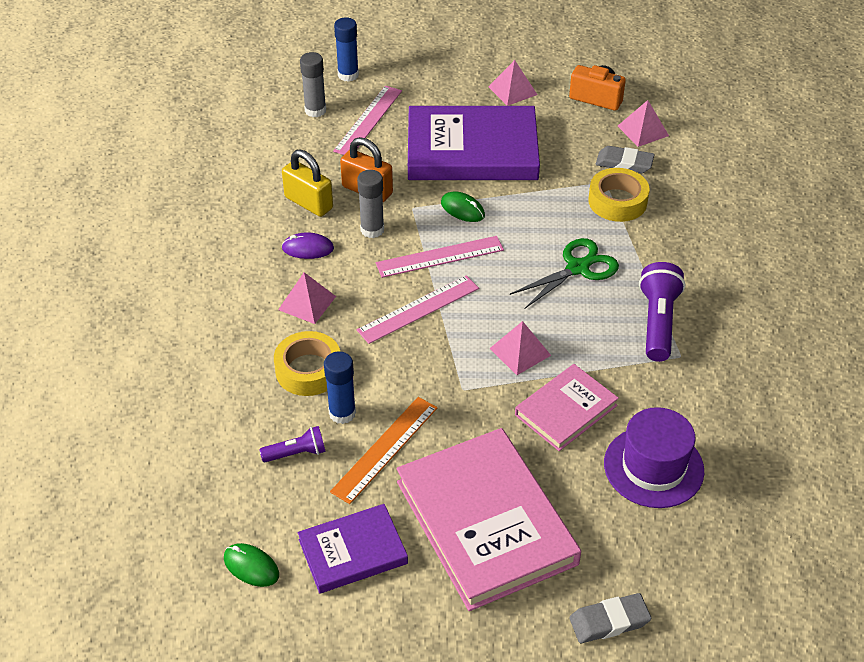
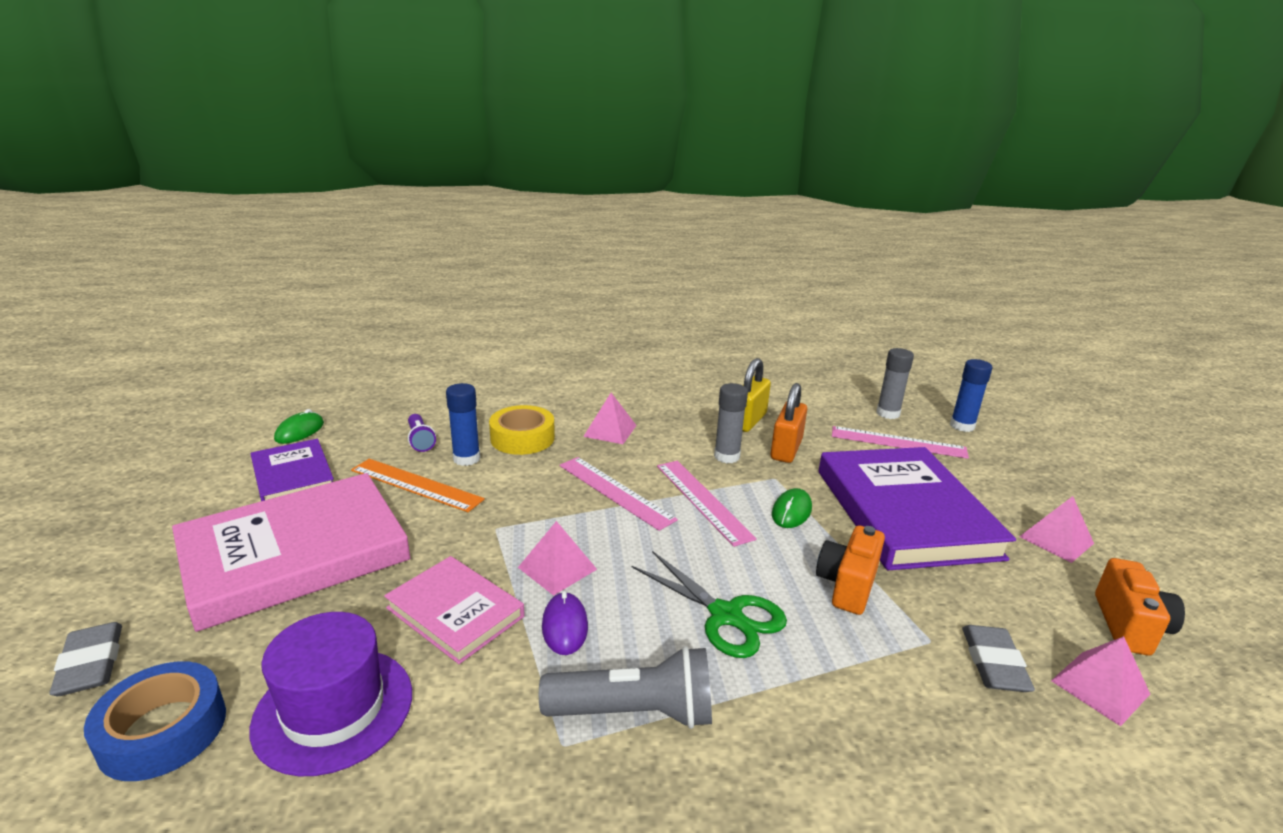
camera: 80 degrees right, 20 degrees down
(308, 248) = (684, 425): purple mouse -> purple mouse (564, 626)
(552, 203) = (847, 585): none -> orange camera
(617, 201) = (894, 656): yellow tape -> none
(658, 322) = (634, 712): purple flashlight -> grey flashlight
(670, 554) = (163, 730): none -> blue tape

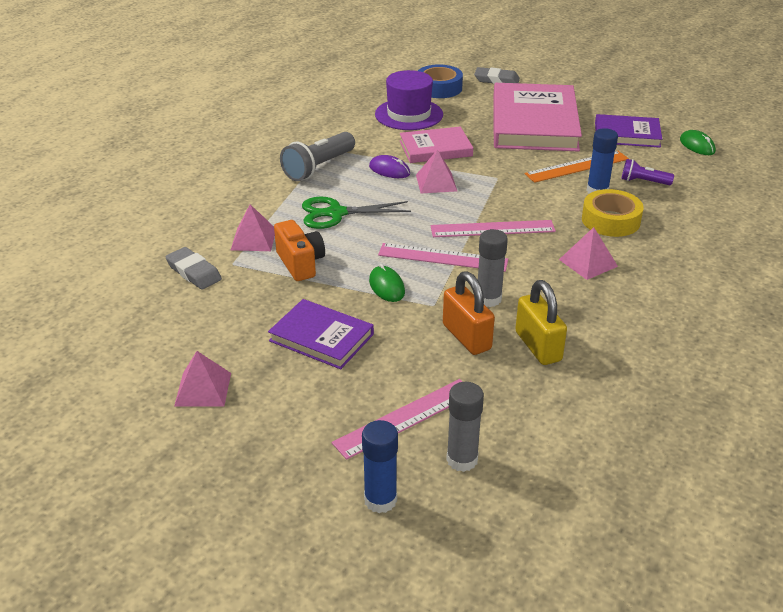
camera: 130 degrees right, 10 degrees up
(904, 513) = (321, 337): purple book -> purple book, size x0.55
(1100, 687) = (134, 293): pink pyramid -> pink pyramid (253, 239)
(1129, 626) = (128, 343): orange camera -> none

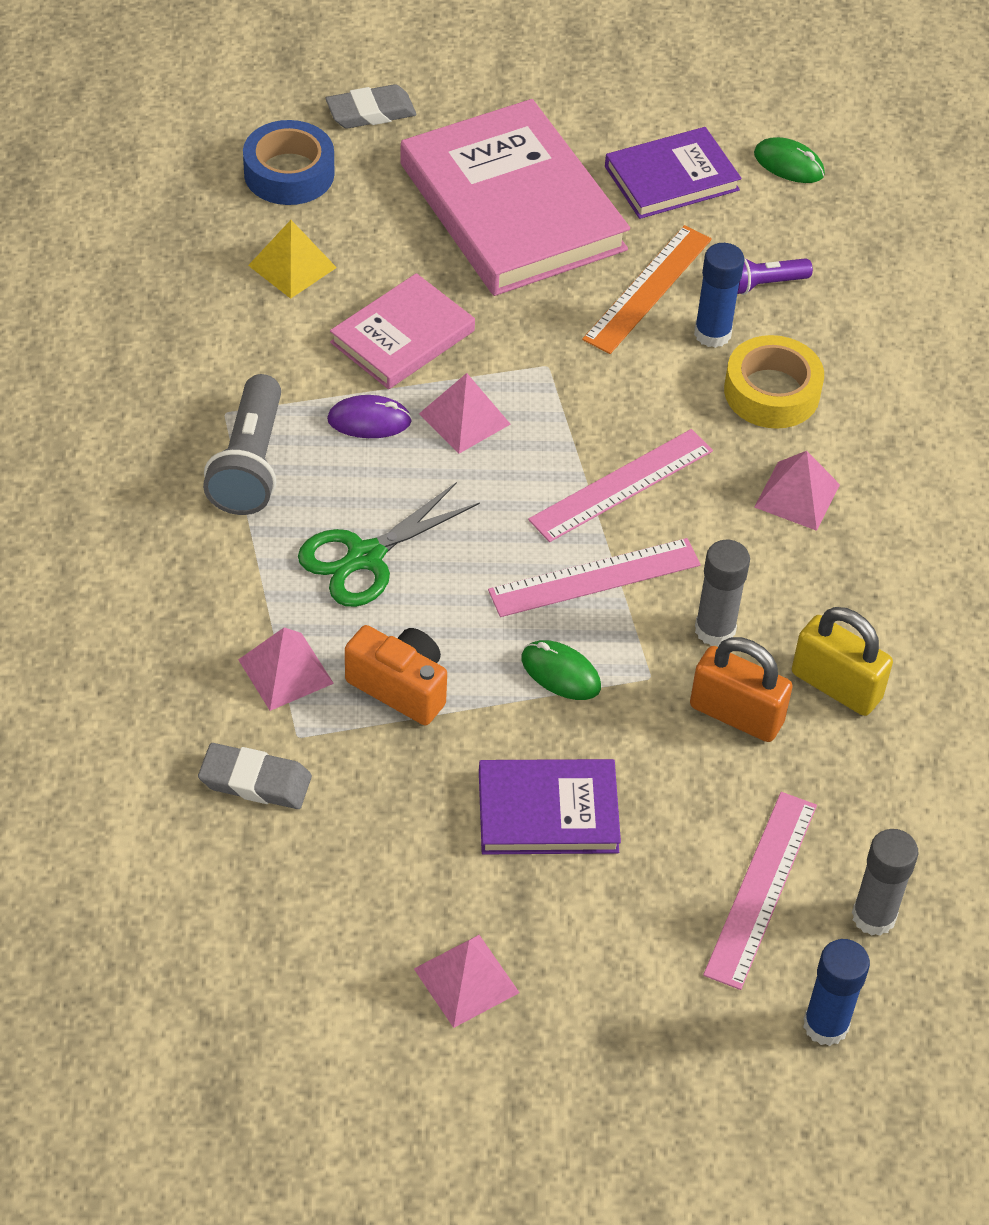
camera: 35 degrees left, 15 degrees up
(409, 114) = (292, 266): purple hat -> yellow pyramid

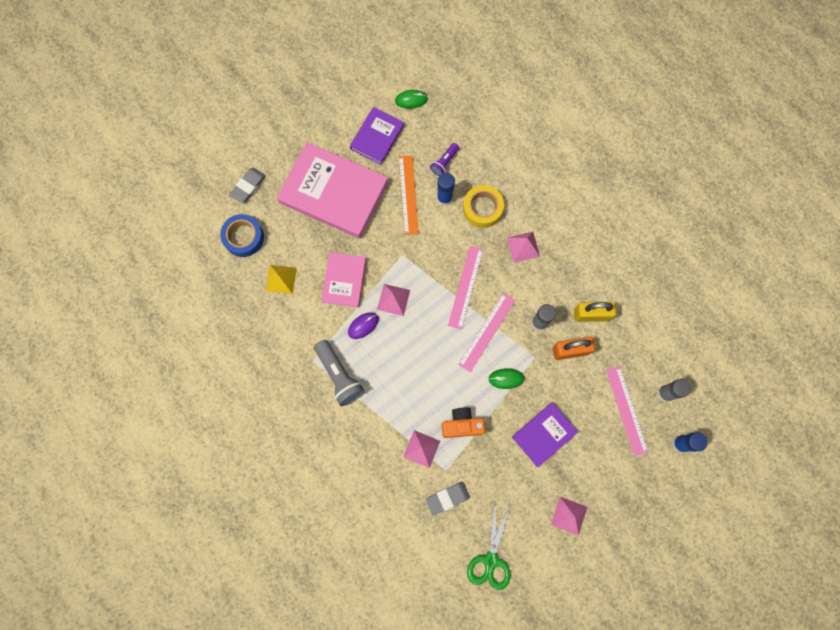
camera: 35 degrees left, 25 degrees up
(365, 557) = (409, 383): green scissors -> green scissors (491, 560)

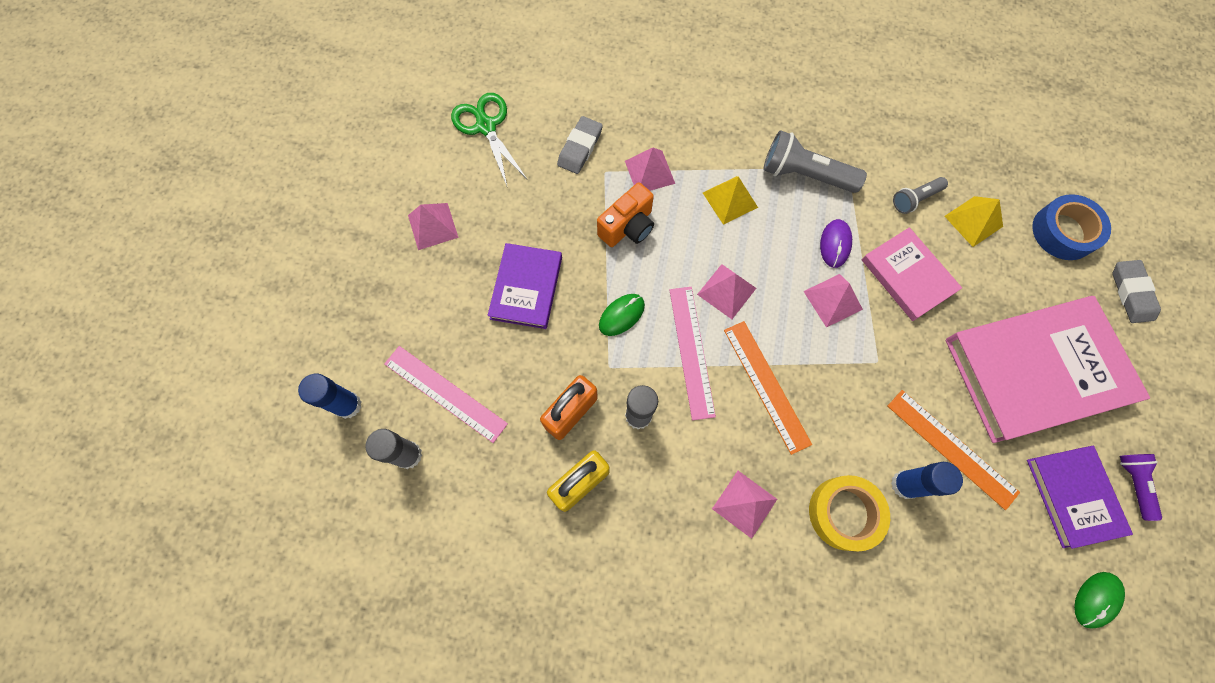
camera: 140 degrees right, 5 degrees down
(297, 314) = (915, 199): none -> grey flashlight
(393, 395) = (730, 200): none -> yellow pyramid
(442, 347) = (726, 291): none -> pink pyramid
(444, 162) = (956, 539): purple flashlight -> purple flashlight (1133, 483)
(465, 287) = (766, 386): pink ruler -> orange ruler

